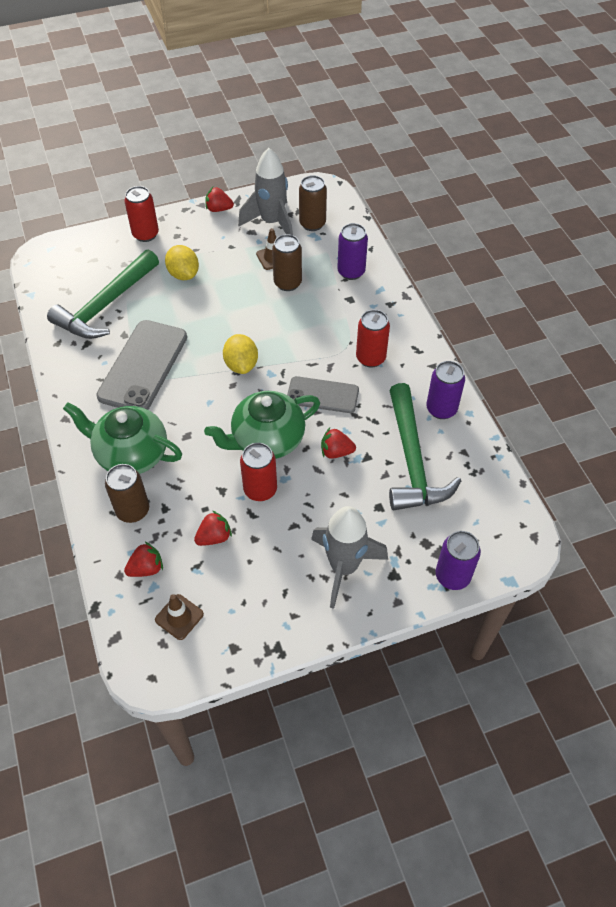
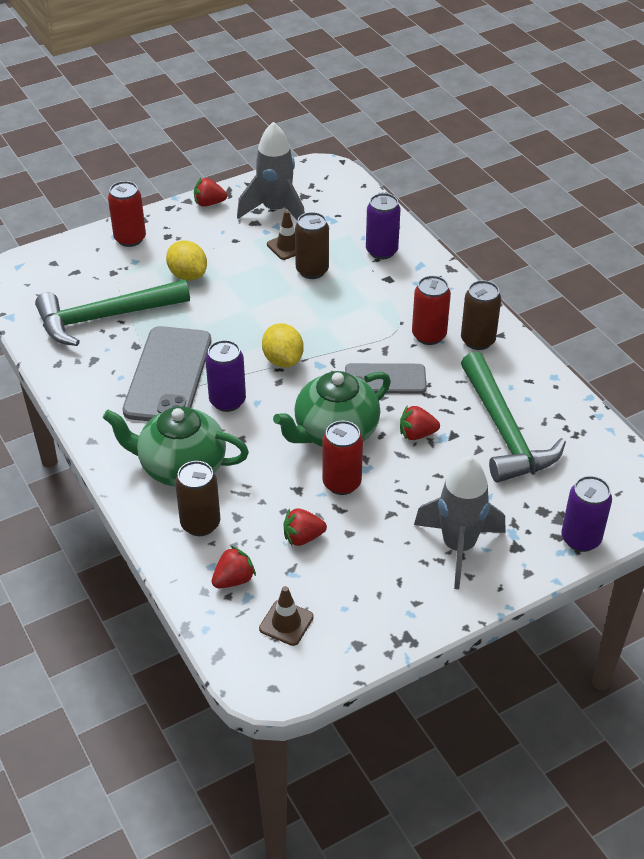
camera: 10 degrees left, 10 degrees down
(106, 305) = (104, 318): green hammer -> green hammer turned 45 degrees clockwise
(214, 537) = (303, 537): red strawberry -> red strawberry turned 150 degrees counterclockwise
(312, 224) = (323, 207): brown can -> brown can (477, 340)
(441, 409) = (522, 377): purple can -> purple can (227, 401)

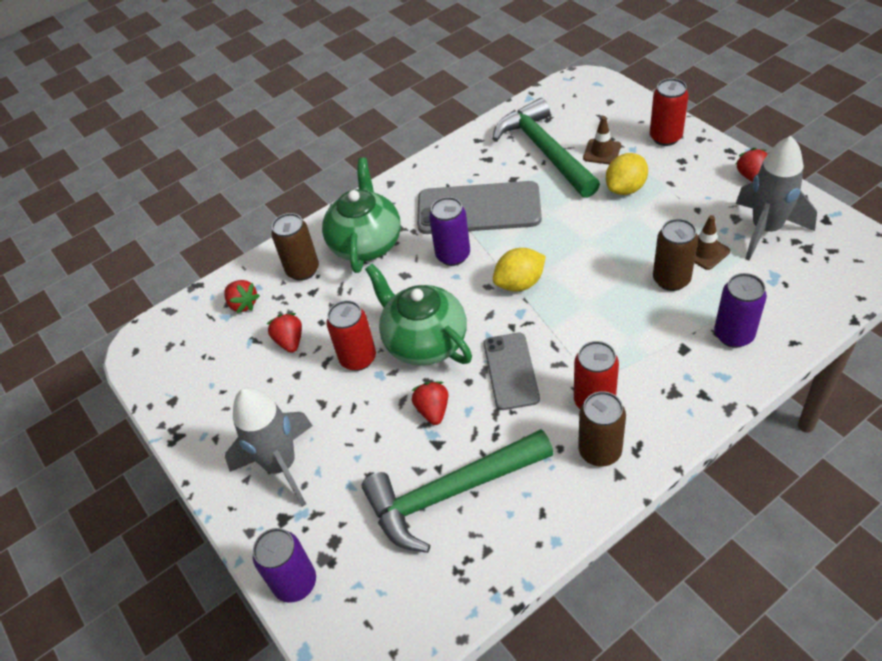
camera: 90 degrees right, 5 degrees up
(286, 623) = (197, 347): brown traffic cone -> brown traffic cone (602, 152)

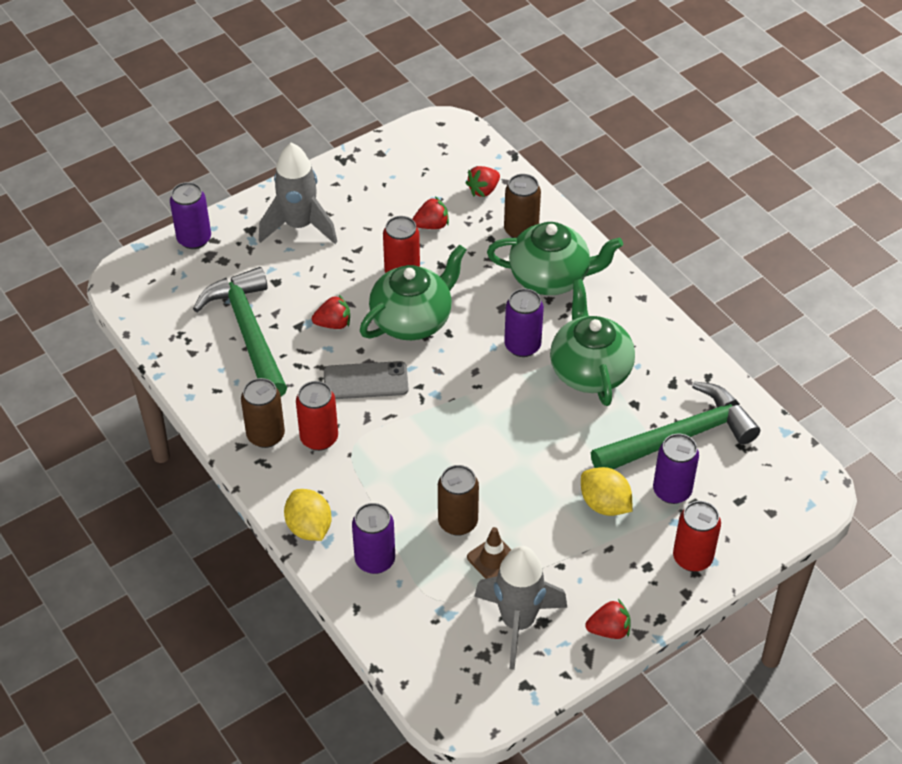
camera: 85 degrees right, 0 degrees up
(478, 209) = (589, 370): grey phone -> green teapot
(519, 283) = (474, 396): yellow lemon -> yellow lemon (309, 527)
(602, 152) = (672, 491): brown traffic cone -> purple can

